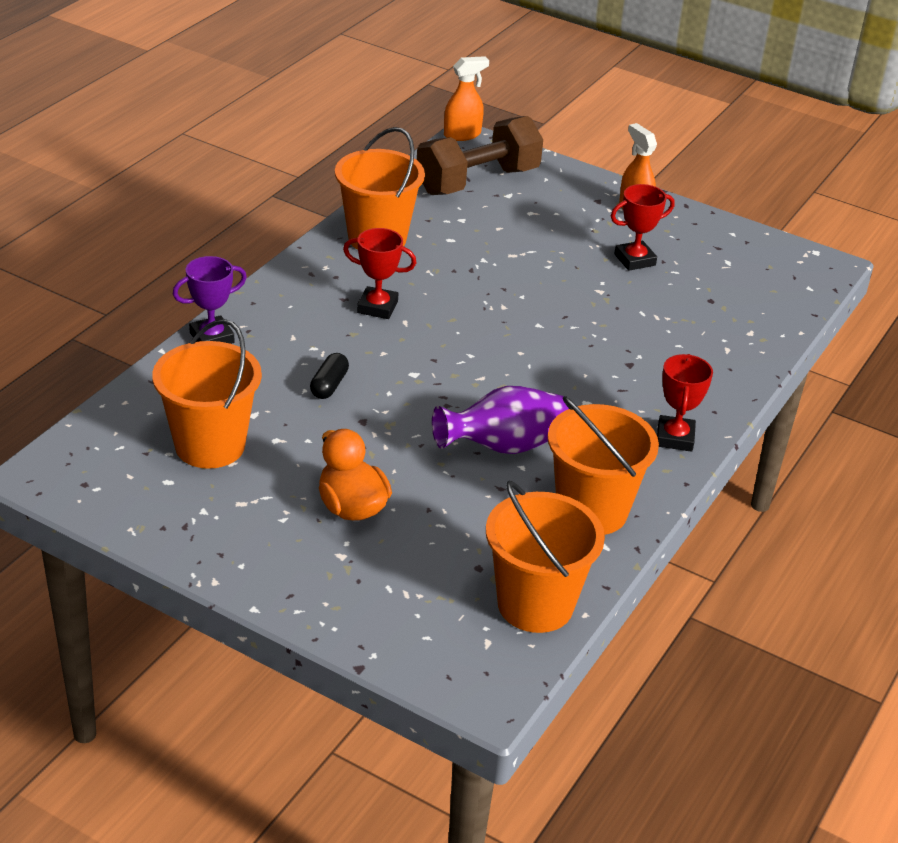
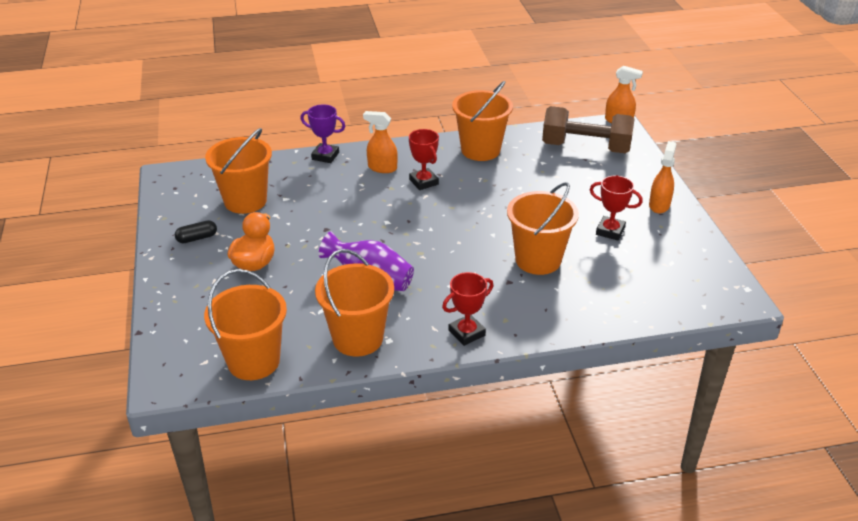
camera: 50 degrees right, 0 degrees up
(304, 316) = (382, 168): none -> orange spray bottle
(329, 385) = (339, 204): black capsule -> black capsule (197, 238)
(620, 326) = (538, 260): none -> orange bucket

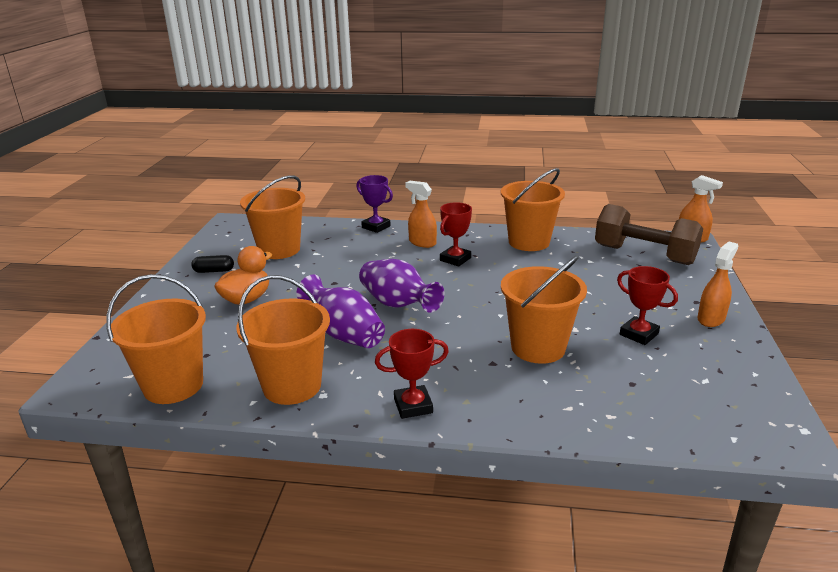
camera: 20 degrees right, 10 degrees down
(399, 241) = (398, 304): none -> purple vase
(423, 182) = (455, 259): red trophy -> red trophy turned 45 degrees clockwise

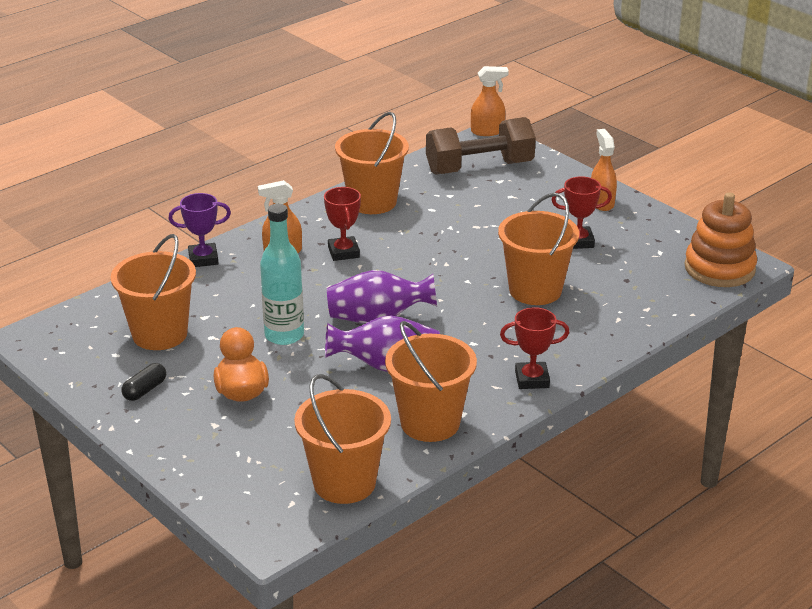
camera: 50 degrees left, 5 degrees up
(330, 283) = (284, 335): none -> turquoise bottle
(413, 406) = (532, 379): red trophy -> red trophy turned 60 degrees clockwise
(749, 427) = (719, 268): none -> orange stacking toy

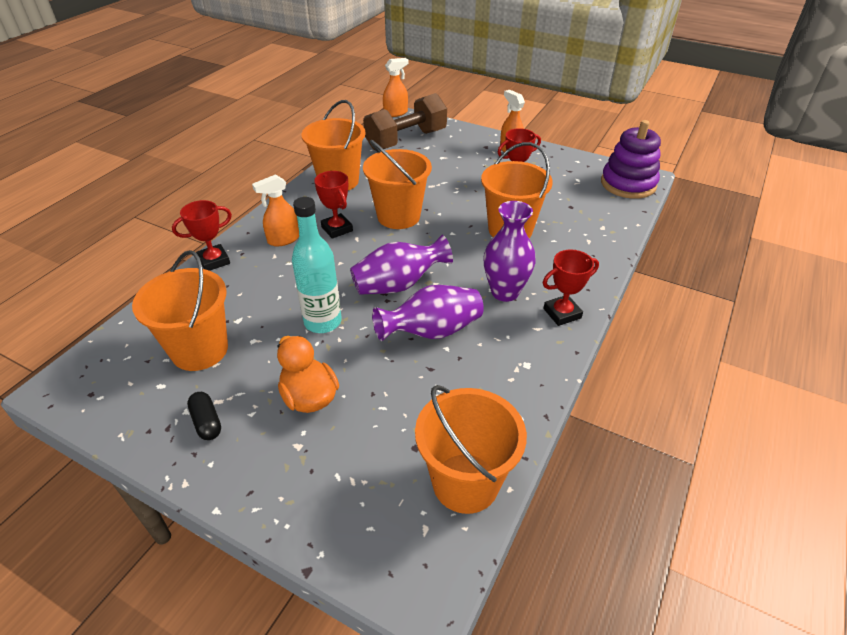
camera: 20 degrees left, 10 degrees up
(145, 390) = (207, 422): black capsule -> black capsule turned 45 degrees counterclockwise
(203, 259) = (214, 261): purple trophy -> red trophy
(430, 423) = (505, 383): orange bucket -> orange bucket (398, 216)
(485, 348) = (505, 292): none -> purple vase
(719, 268) = (628, 184): orange stacking toy -> purple stacking toy

